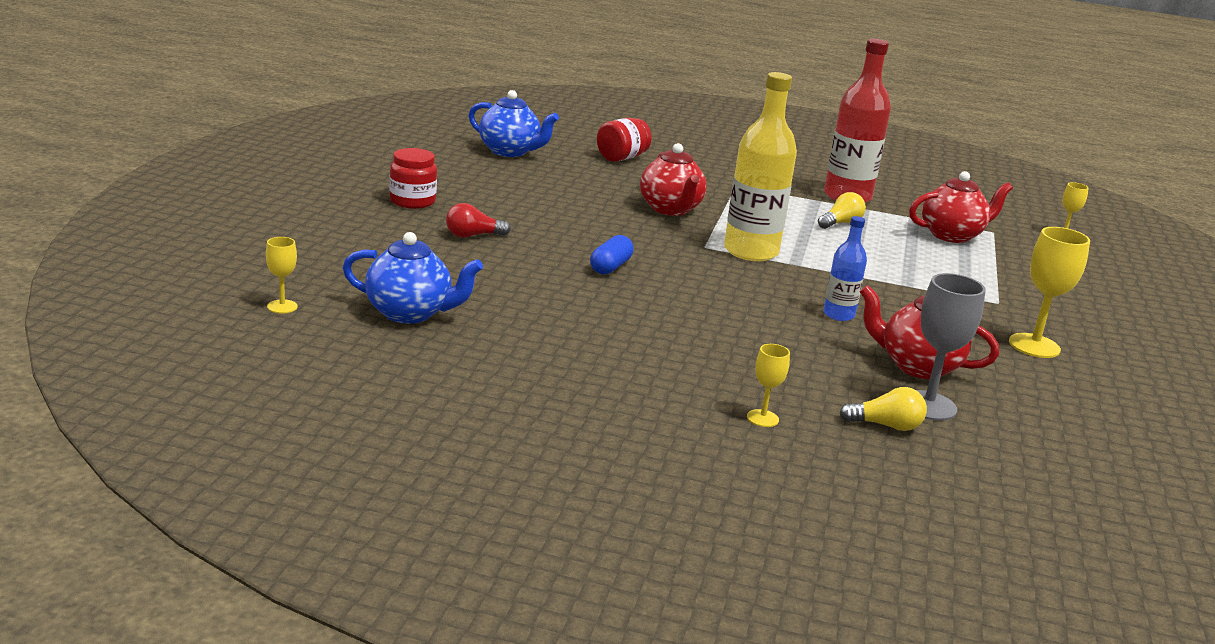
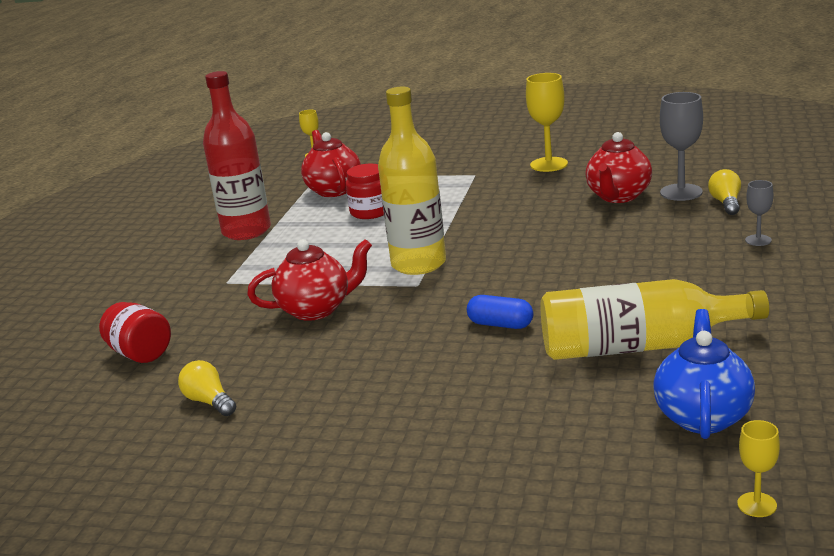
camera: 85 degrees left, 0 degrees up
(412, 201) = (354, 479): red jar -> red jar (370, 212)
(473, 236) = (456, 414): red light bulb -> none
(510, 152) = (124, 435): blue teapot -> none
(540, 311) = (638, 346): none -> yellow bottle
(762, 418) = (758, 240): yellow goblet -> grey goblet
(838, 315) = (542, 224): blue bottle -> none
(840, 223) = (322, 231): yellow light bulb -> yellow light bulb (209, 402)

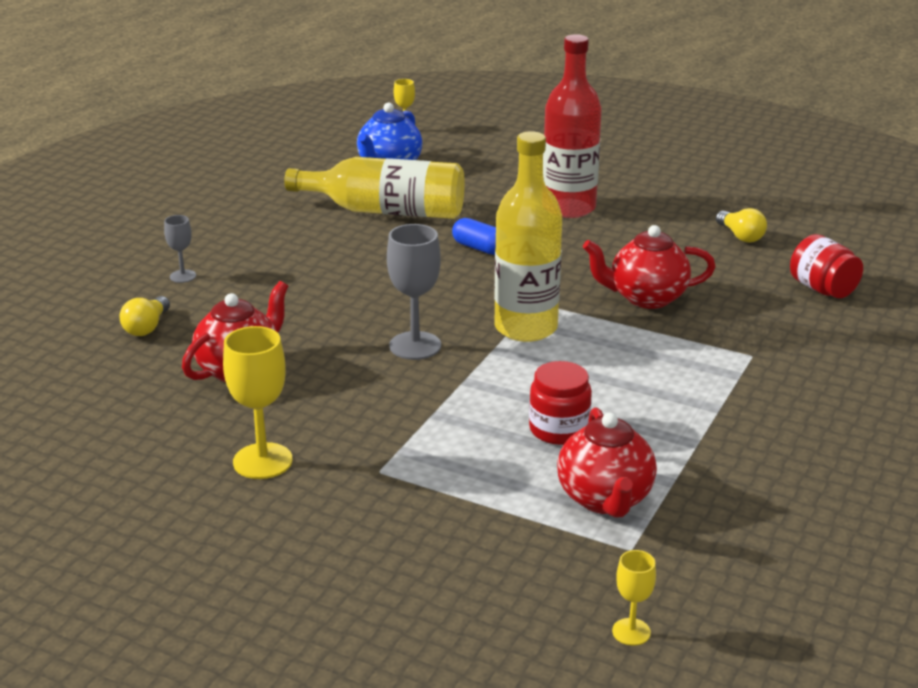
camera: 170 degrees left, 5 degrees up
(246, 231) = (740, 439): red bottle -> red bottle (568, 208)
(681, 192) = (168, 356): grey goblet -> grey goblet (415, 346)

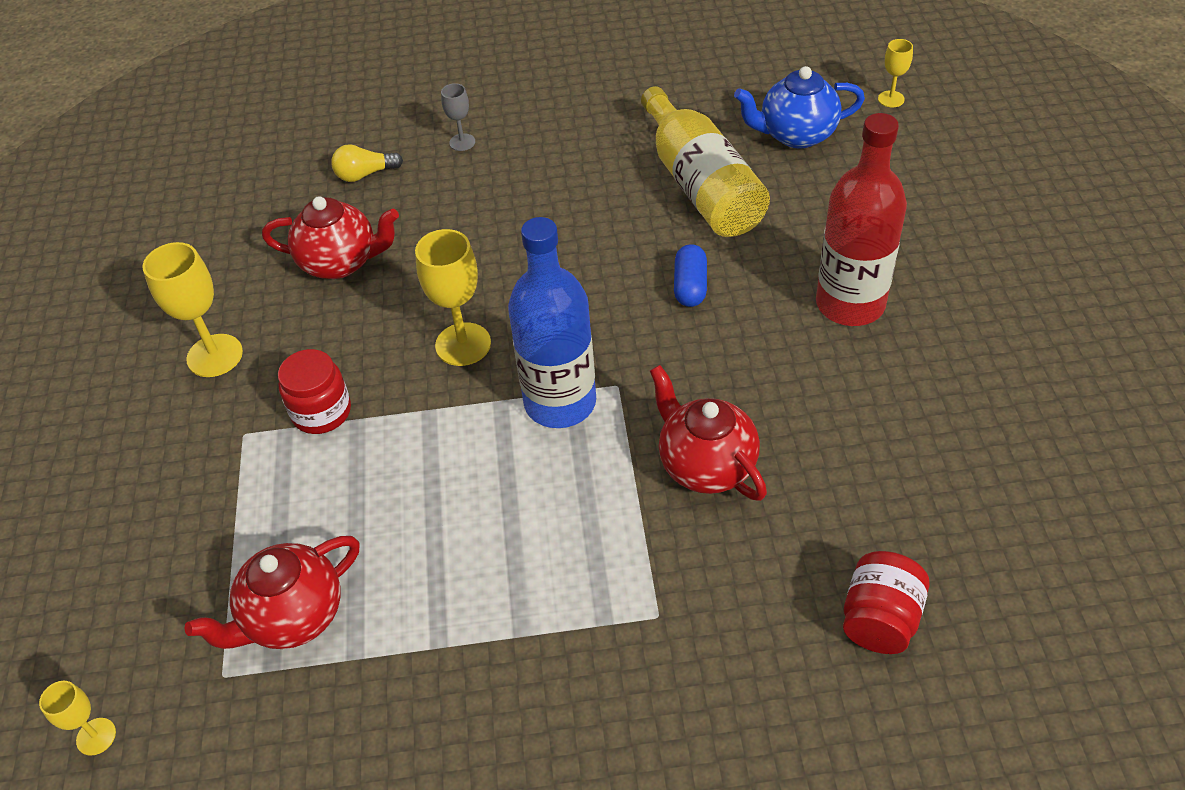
camera: 60 degrees right, 20 degrees up
(415, 346) = (463, 344): grey goblet -> yellow goblet
(526, 328) = (560, 402): yellow bottle -> blue bottle
(559, 429) = (390, 522): red jar -> red jar (321, 412)
(740, 236) = (939, 480): yellow light bulb -> none

